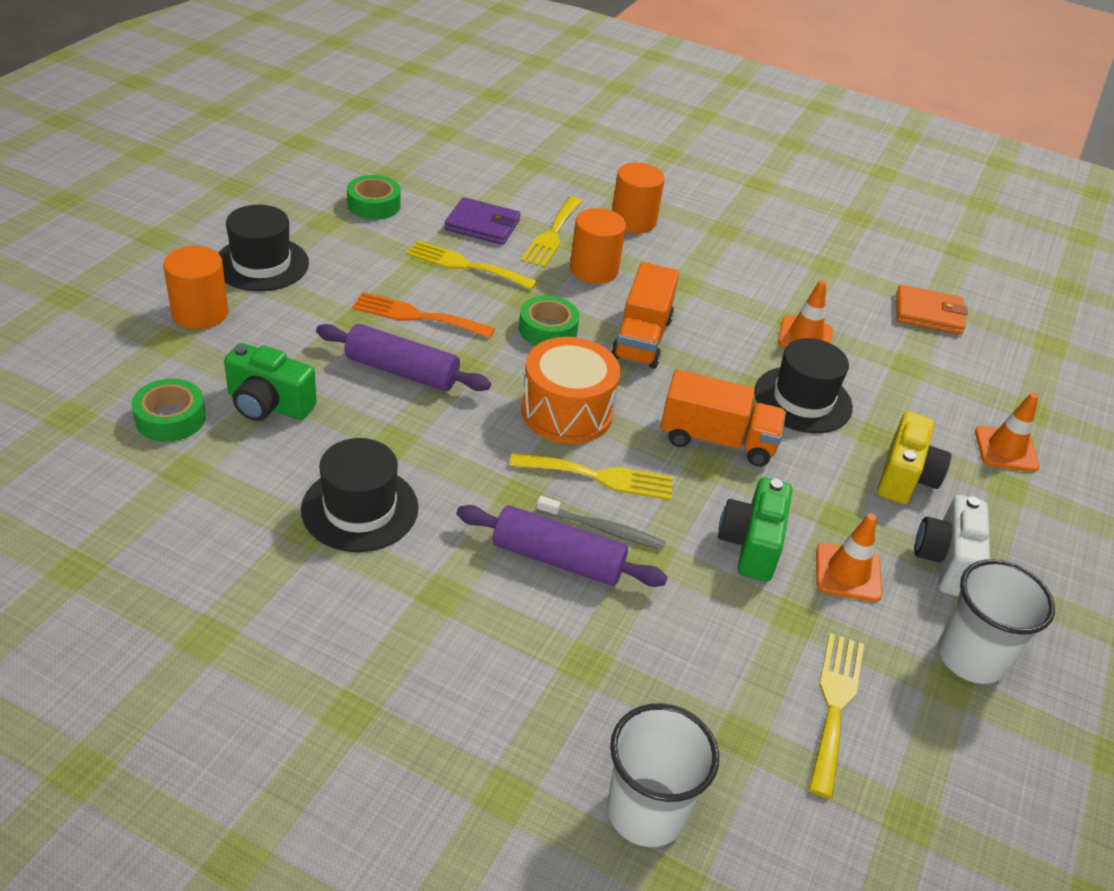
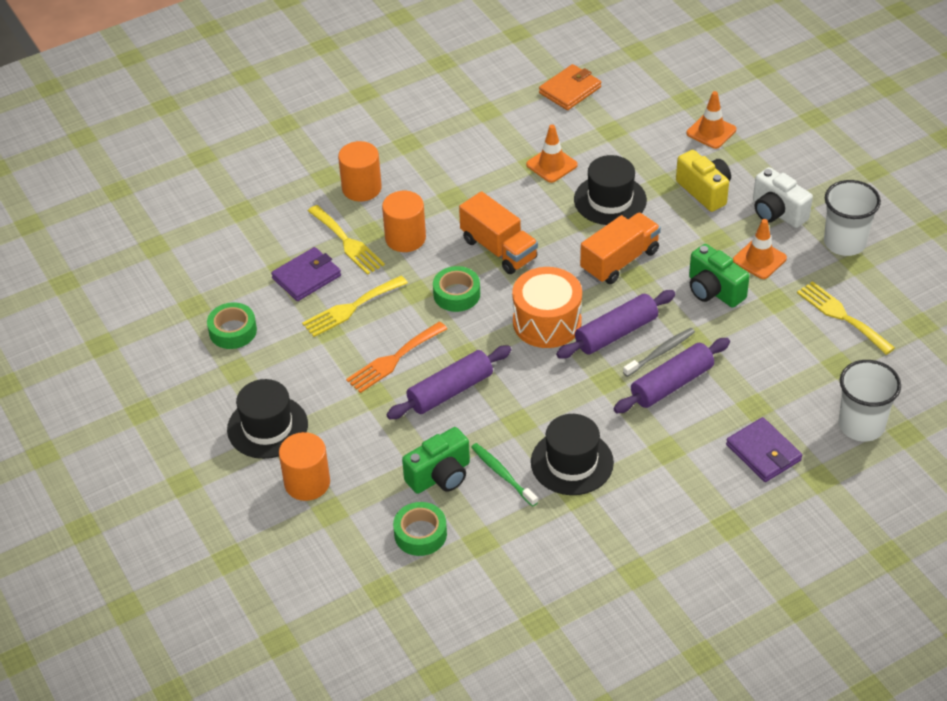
camera: 50 degrees left, 5 degrees up
(302, 454) = (502, 474): none -> green toothbrush
(507, 704) = (763, 452): none -> purple wallet
(600, 477) = (616, 333): yellow fork -> purple rolling pin

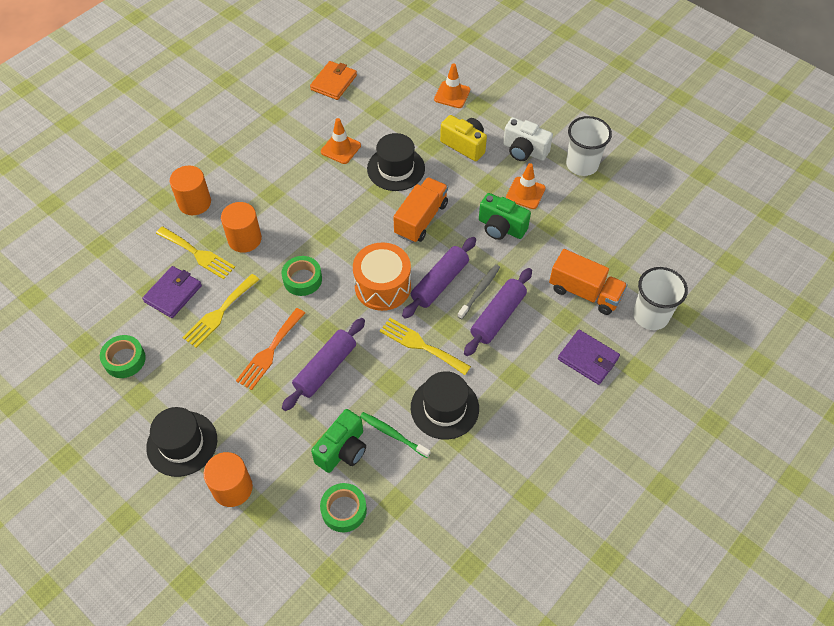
camera: 20 degrees left, 10 degrees up
(499, 249) = (323, 231): orange truck -> orange truck (585, 292)
(841, 316) = (602, 226): yellow fork -> yellow fork (421, 345)

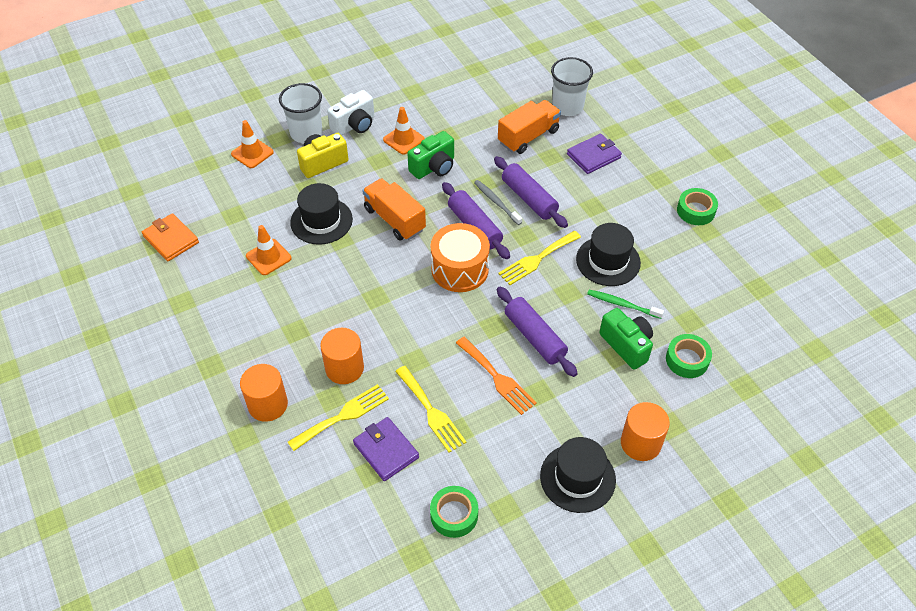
camera: 70 degrees left, 5 degrees down
(302, 279) = (421, 330): green tape -> green tape (696, 211)
(393, 434) = (622, 304): green toothbrush -> green toothbrush turned 60 degrees clockwise
(582, 164) = (392, 94): white cup -> white cup (306, 133)

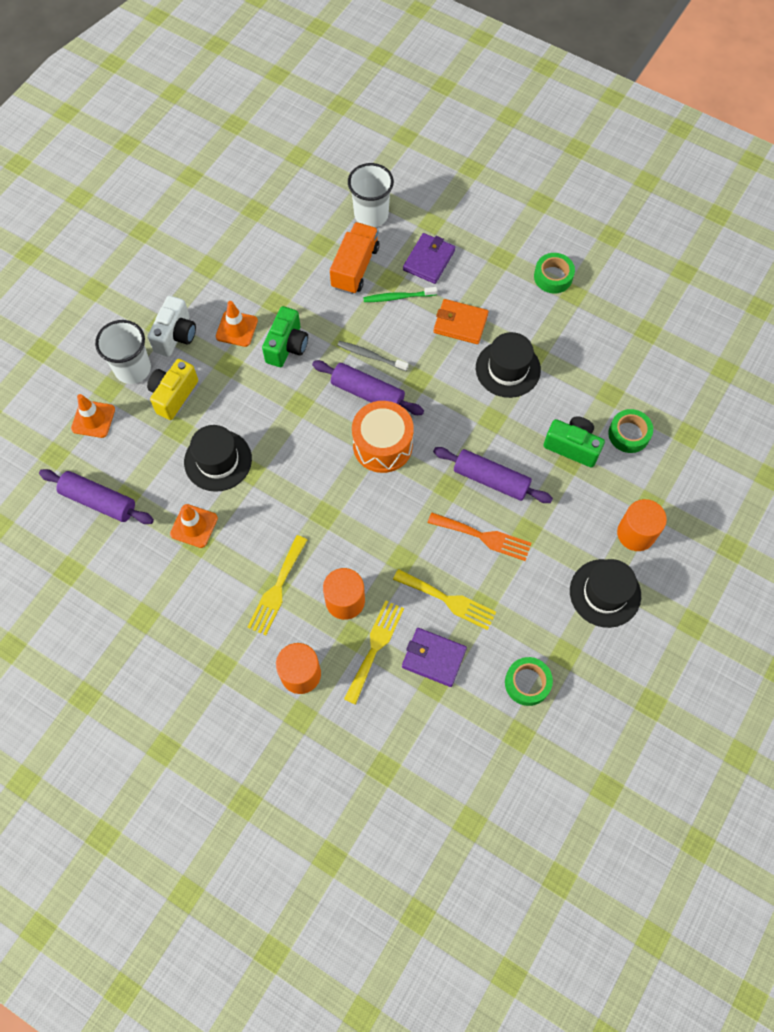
camera: 30 degrees left, 15 degrees up
(171, 239) = (81, 557): orange wallet -> orange wallet (460, 323)
(394, 219) = (287, 423): orange truck -> none
(529, 198) = (398, 337): purple rolling pin -> purple rolling pin (99, 501)
(537, 259) = (445, 399): yellow fork -> yellow fork (277, 589)
(622, 304) = (545, 407): green toothbrush -> green toothbrush (398, 297)

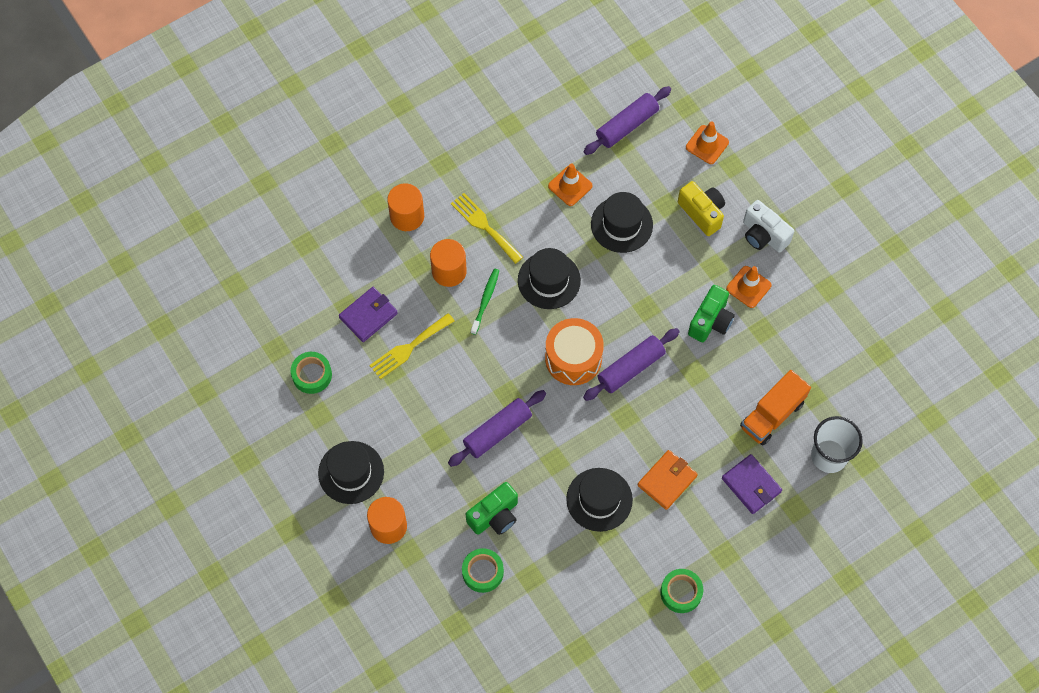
camera: 115 degrees right, 0 degrees up
(133, 369) = (744, 190): white cup -> none
(287, 346) = (710, 321): green camera -> green camera turned 105 degrees counterclockwise
(310, 501) = (549, 280): none -> black hat
(355, 267) = (772, 415): orange truck -> orange truck turned 90 degrees clockwise
(371, 356) = (668, 387): grey toothbrush -> none
(375, 647) = (400, 277): yellow fork -> none
(398, 297) = (721, 438): green toothbrush -> green toothbrush (485, 300)
(484, 537) = (448, 401): orange fork -> none

